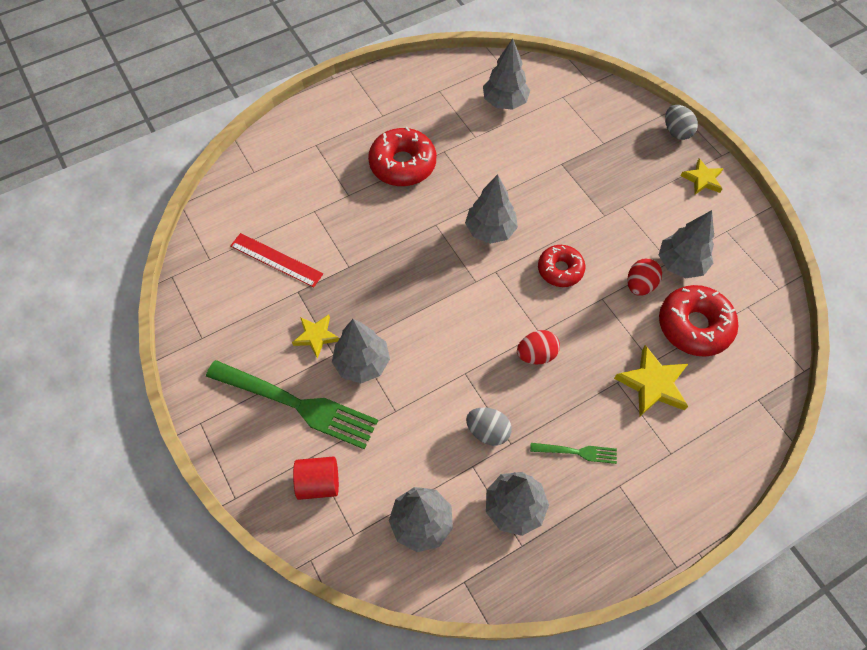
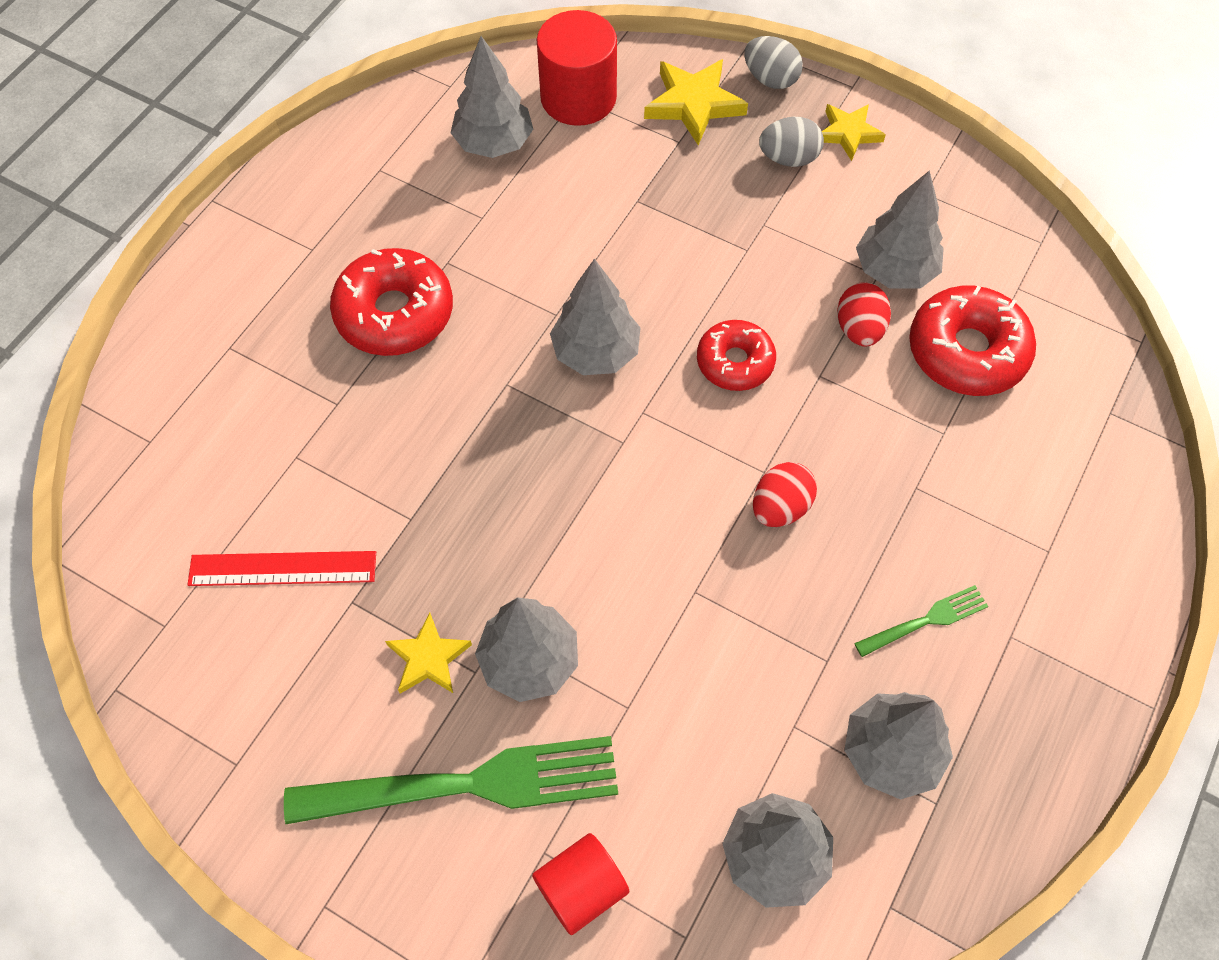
camera: 30 degrees left, 0 degrees up
(487, 431) = (783, 661): grey egg -> grey egg (788, 158)
(564, 97) = (578, 97): none -> red cylinder
(653, 384) = (964, 464): yellow star -> yellow star (694, 104)

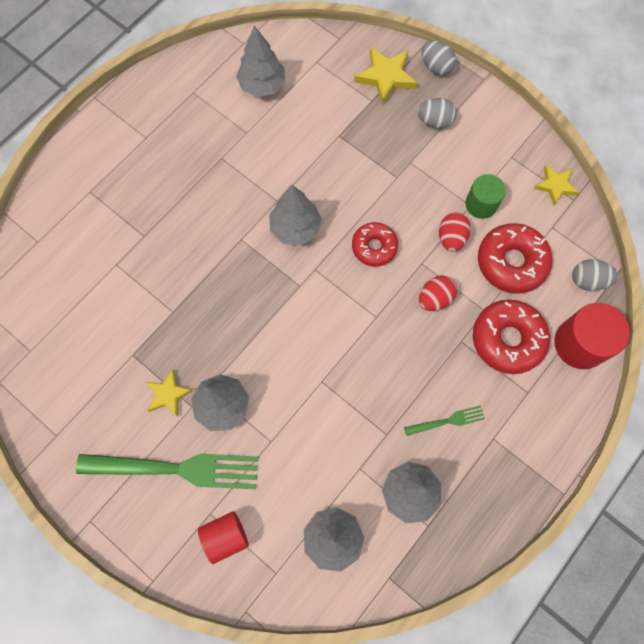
camera: 10 degrees right, 10 degrees up
(282, 568) = (98, 329): red ruler -> none
(394, 313) = (185, 185): red donut -> red donut (507, 339)
(578, 97) = (318, 62): red cylinder -> red cylinder (580, 344)
(780, 507) = (380, 340): red egg -> red egg (435, 299)
(848, 133) = (474, 110): yellow star -> yellow star (555, 185)
(894, 270) = (481, 204): grey tree -> green cylinder
(1097, 360) = (587, 280): none -> grey egg

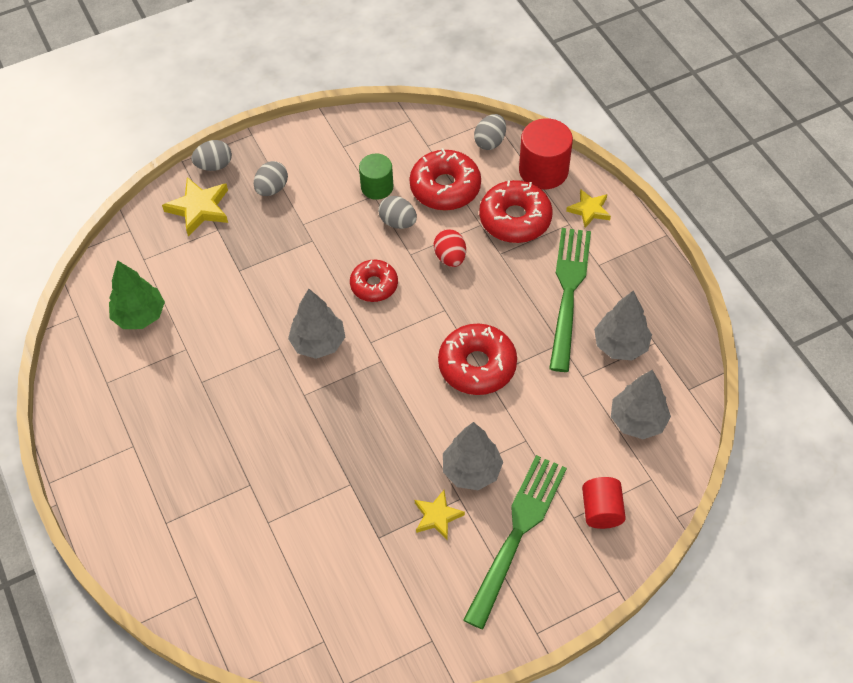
camera: 65 degrees left, 15 degrees down
(262, 85) = (140, 316): grey tree -> green tree
(330, 368) = (477, 365): none -> red donut
(447, 421) = (568, 292): green fork -> green fork, size x2.16
(451, 238) = (398, 222): red egg -> grey egg
(555, 185) = (389, 127): yellow star -> yellow star (589, 210)

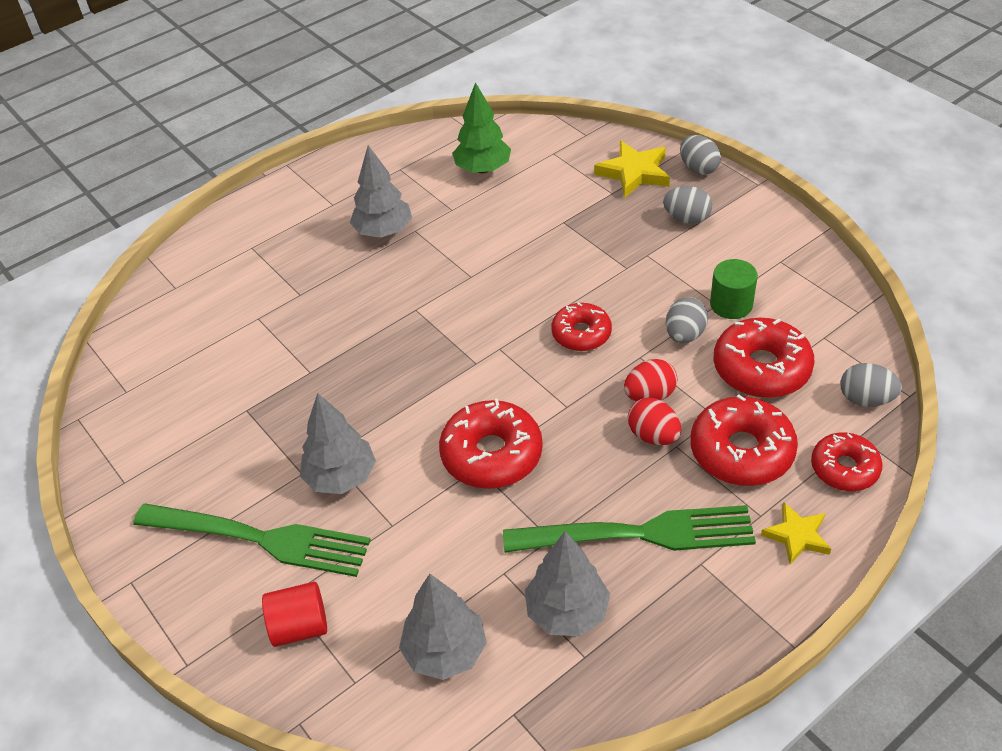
camera: 80 degrees right, 10 degrees down
(318, 343) = (486, 305): grey tree -> grey tree (383, 231)
(437, 516) = (276, 456): yellow star -> none
(487, 264) = (653, 436): none -> red egg
(543, 170) = (844, 468): red cylinder -> red donut

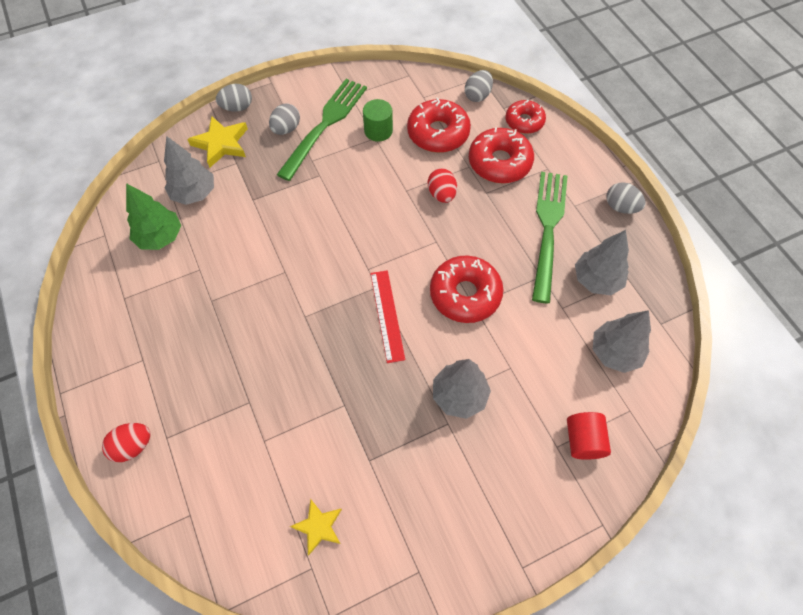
camera: 80 degrees left, 15 degrees up
(260, 539) = (502, 461): green fork -> green fork (325, 125)
(383, 231) = (200, 324): grey tree -> grey tree (194, 193)
(437, 382) = (387, 315): none -> red ruler
(581, 334) = (373, 217): red donut -> none
(653, 436) = (475, 201): red egg -> red egg (133, 446)
(684, 335) = (396, 162): grey egg -> grey egg (620, 207)
(797, 536) = (565, 157): yellow star -> yellow star (318, 527)

